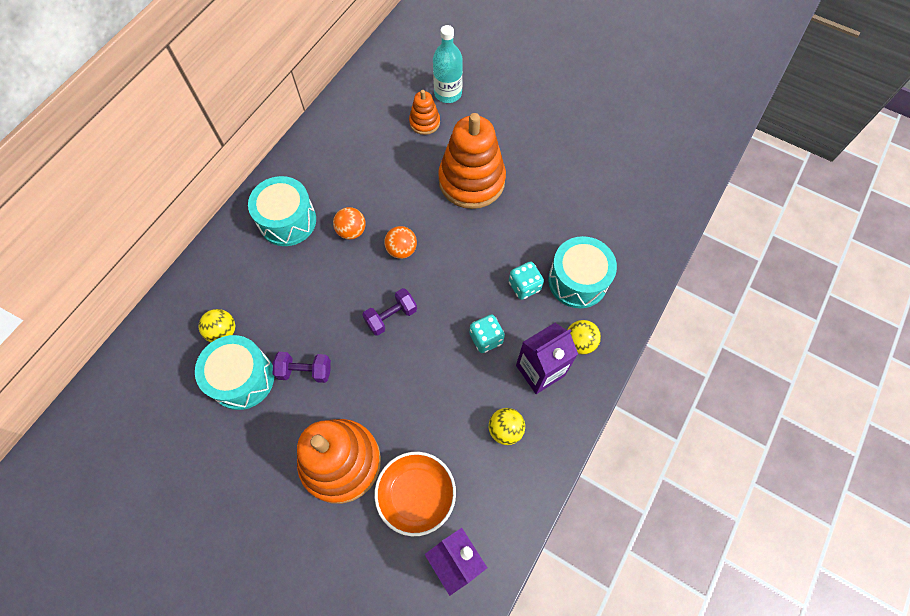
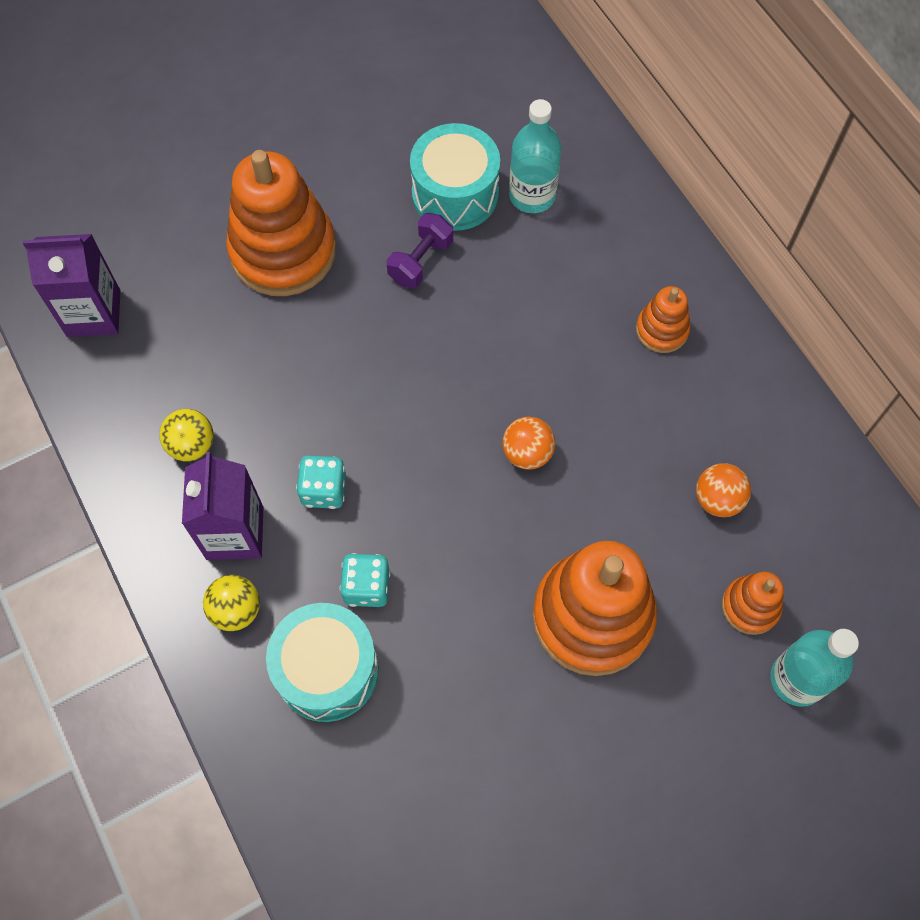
camera: 120 degrees right, 0 degrees up
(223, 332) = (532, 196): yellow ball -> turquoise bottle
(287, 221) = (662, 330): turquoise drum -> orange stacking toy
(351, 231) = (597, 403): orange ball -> orange ball (717, 499)
(391, 316) = (432, 390): purple dumbbell -> none
(416, 495) = (190, 309): orange bowl -> none

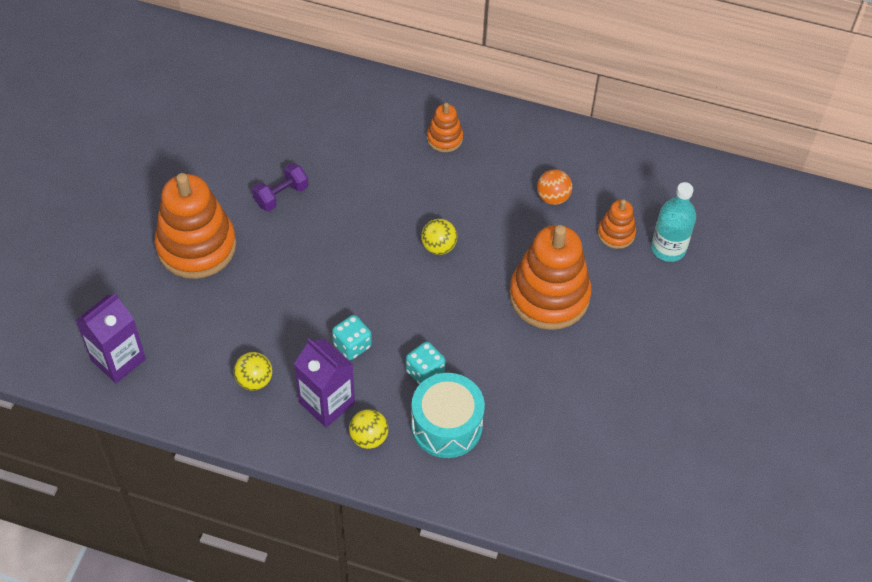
camera: 45 degrees left, 10 degrees down
(421, 261) = (281, 195): purple dumbbell -> purple dumbbell turned 60 degrees clockwise
(455, 194) = (263, 148): turquoise drum -> none
(527, 453) = (438, 247): orange ball -> yellow ball
(532, 196) = (307, 120): turquoise bottle -> none

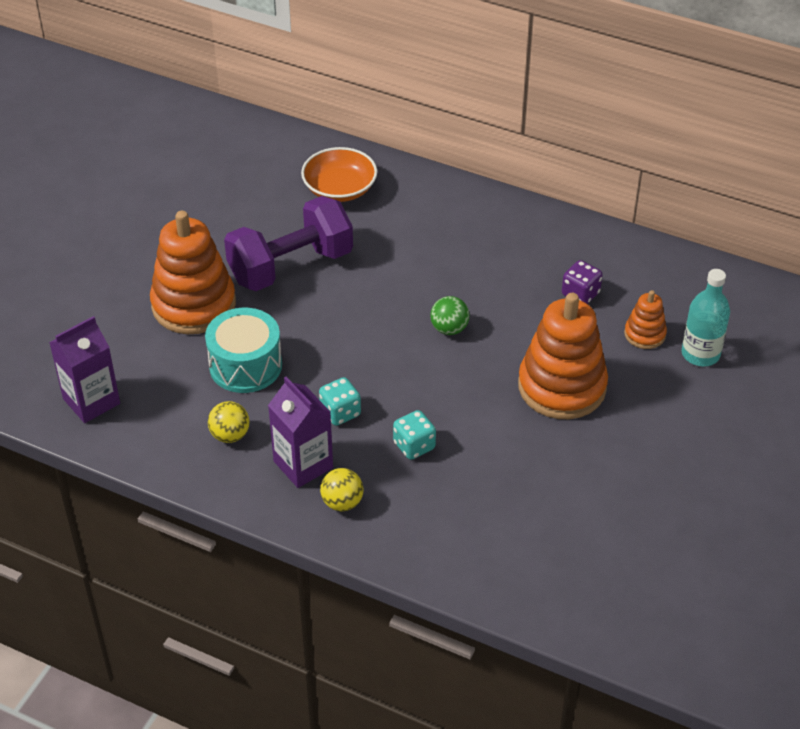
camera: 10 degrees right, 10 degrees down
(281, 195) = (291, 266): purple dumbbell -> purple dumbbell, size x2.11
(313, 106) = (340, 189): none -> orange bowl
(438, 247) = (449, 329): yellow ball -> green ball
(444, 138) = (472, 229): orange stacking toy -> none
(446, 425) = (429, 500): turquoise drum -> turquoise drum (245, 365)
(553, 197) = (580, 294): orange ball -> purple dice

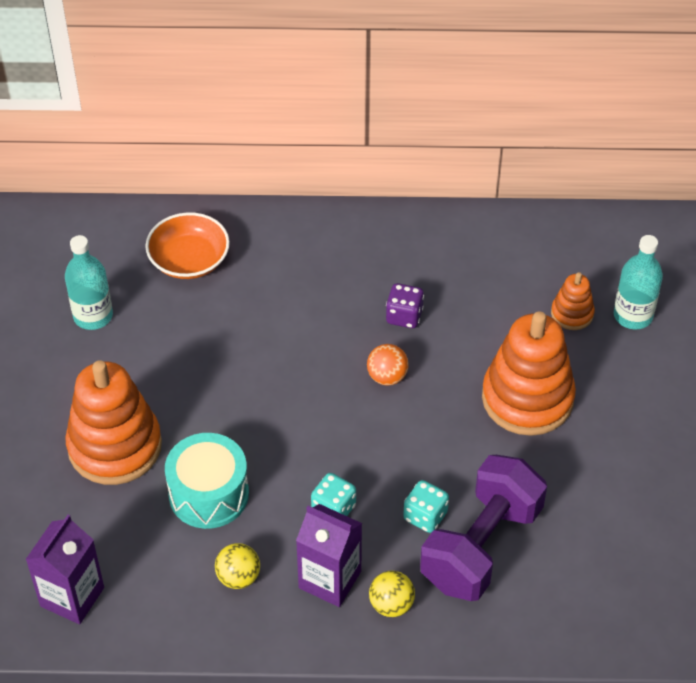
camera: 25 degrees left, 5 degrees up
(237, 205) = (93, 316): none -> turquoise bottle
(291, 266) = (190, 366): purple dumbbell -> purple dumbbell (481, 546)
(449, 329) = (387, 377): green ball -> orange ball
(580, 294) = (489, 292): purple dice -> purple dice (404, 316)

